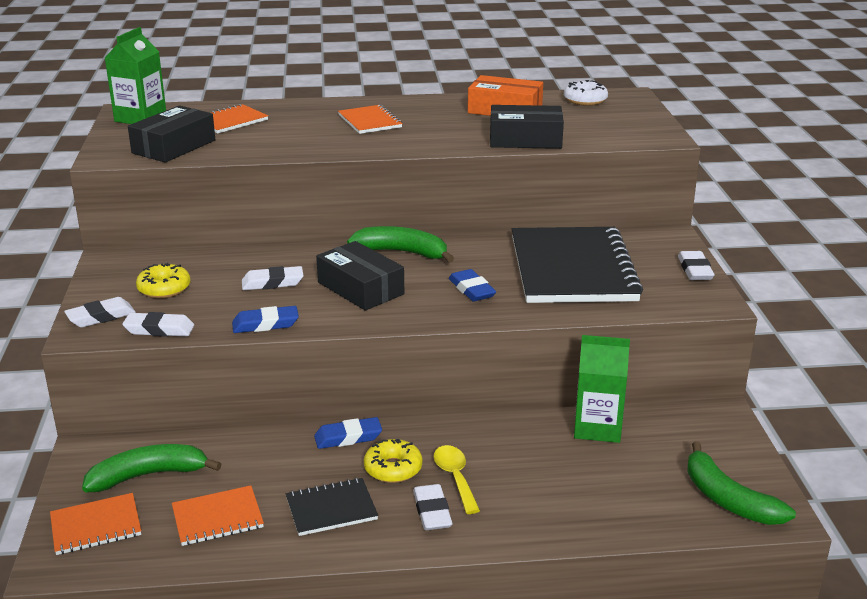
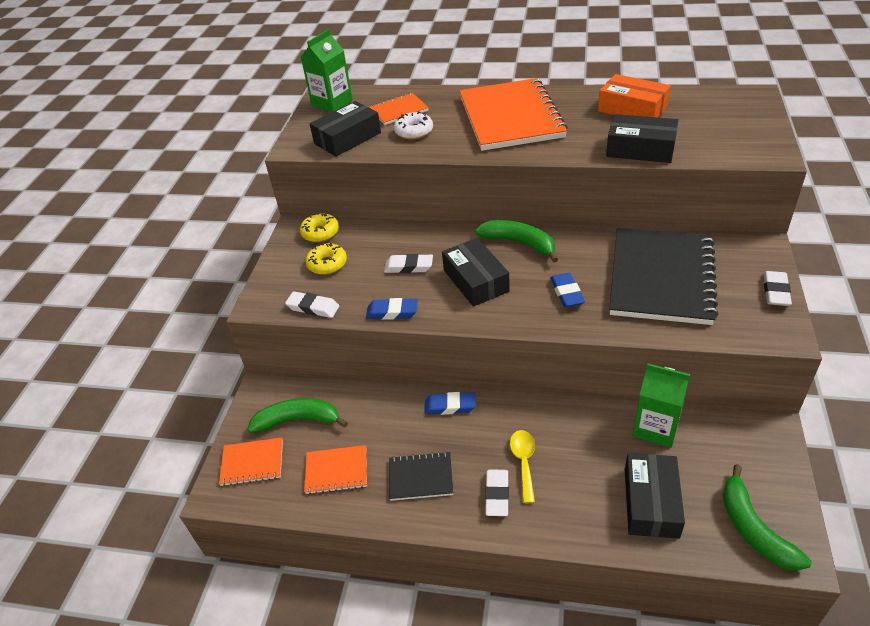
camera: 20 degrees right, 15 degrees up
(101, 317) = (275, 289): white eraser -> none
(370, 121) = (510, 117): orange notebook -> orange notebook, size x2.15
(393, 468) = (477, 444): yellow donut -> yellow donut (320, 233)
(585, 100) = (710, 100): white donut -> white donut (414, 131)
(612, 493) = (651, 502): none -> black box

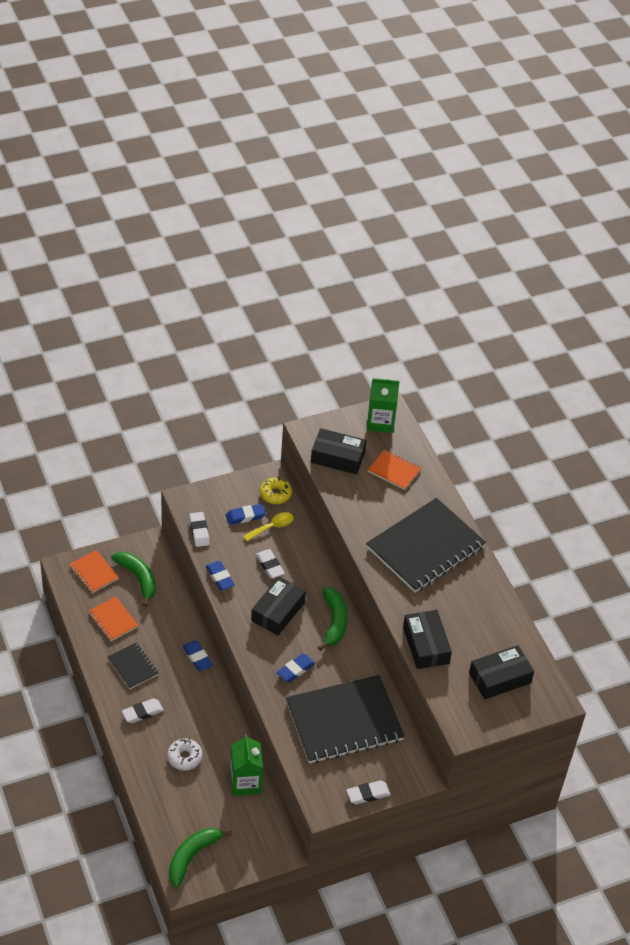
camera: 50 degrees right, 5 degrees up
(327, 264) = (245, 516): yellow donut -> blue eraser
(414, 131) = (370, 494): white donut -> white donut (184, 757)
(510, 117) = (425, 547): orange notebook -> black notebook
(524, 462) = (175, 717): yellow spoon -> yellow spoon (272, 527)
(632, 109) = (483, 623): orange box -> none
(651, 502) = (182, 797): black box -> black box (500, 678)

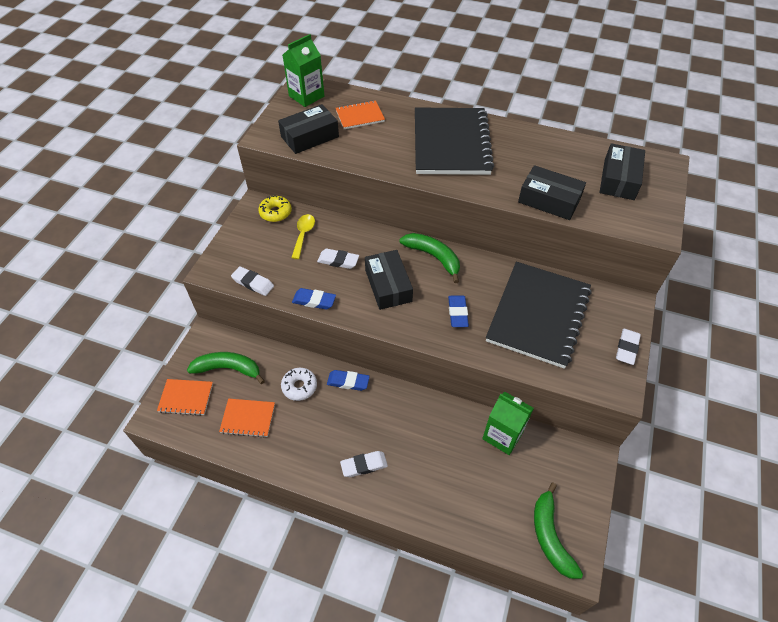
camera: 45 degrees left, 5 degrees up
(133, 667) = (310, 438): black notebook -> none
(142, 712) = (364, 465): white eraser -> white eraser turned 60 degrees clockwise
(184, 757) = (439, 465): white donut -> white donut (299, 386)
(245, 516) = (274, 244): blue eraser -> none

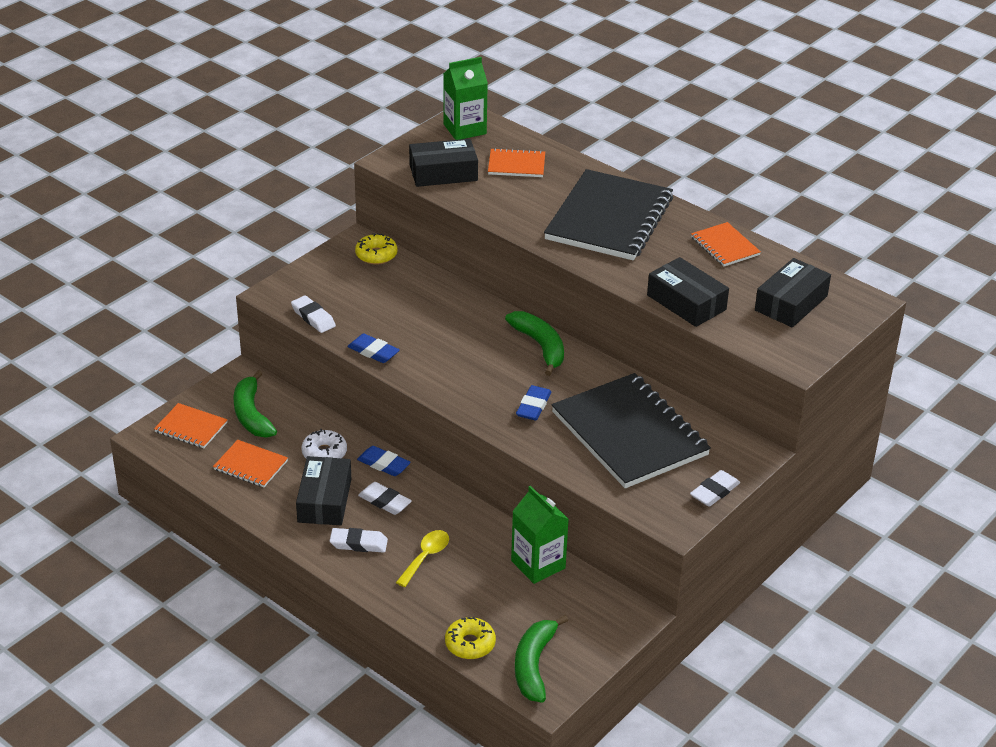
camera: 20 degrees right, 15 degrees down
(229, 369) = (251, 414): green banana -> green banana turned 135 degrees counterclockwise
(303, 235) = (397, 285): yellow spoon -> yellow spoon (425, 557)
(338, 261) = (423, 321): white eraser -> white eraser (384, 501)
(388, 285) = (468, 360): black box -> black box (324, 500)
(494, 534) = (470, 644): none -> yellow donut
(538, 315) = (629, 434): black notebook -> black notebook turned 75 degrees counterclockwise
(544, 144) = (725, 246): none -> orange notebook

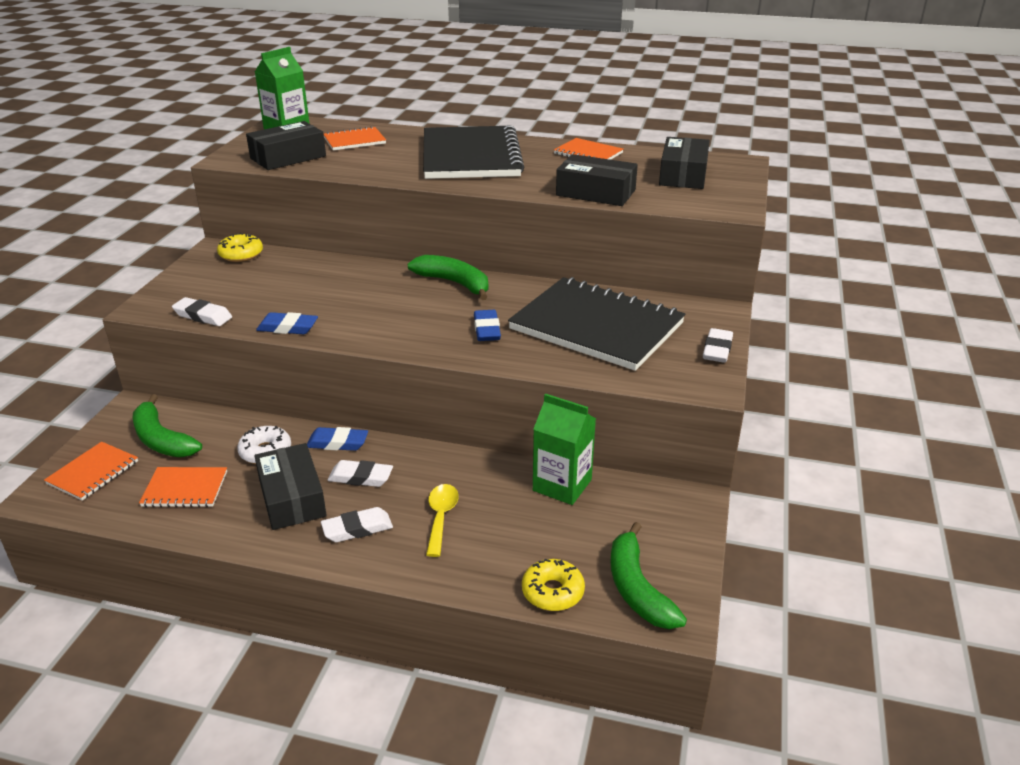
camera: 25 degrees left, 5 degrees down
(191, 427) = (93, 472): orange notebook -> orange notebook turned 60 degrees counterclockwise

